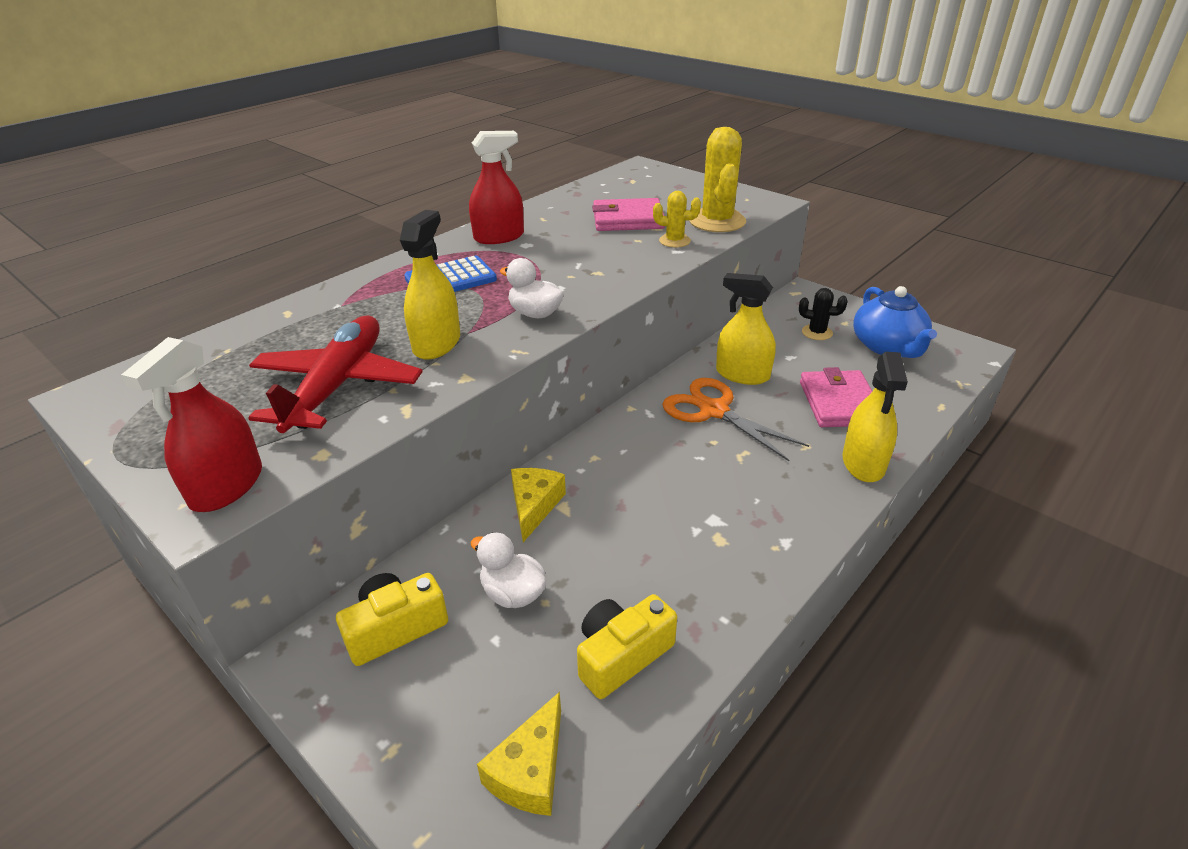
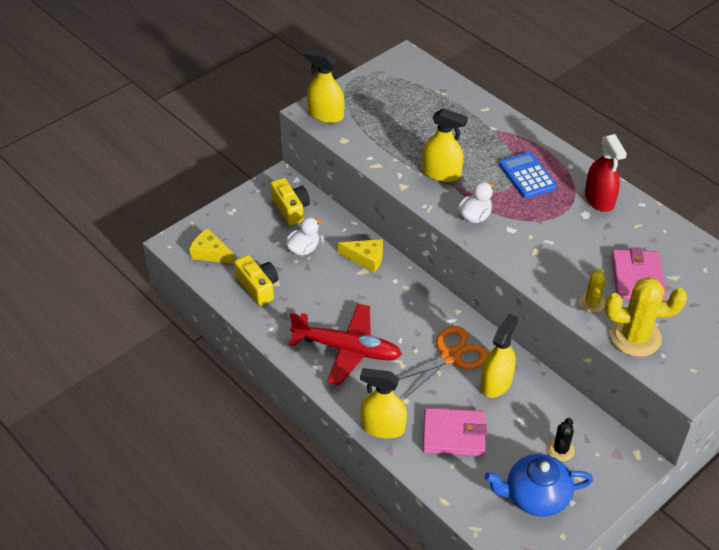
camera: 95 degrees right, 10 degrees up
(227, 486) = (326, 115): red spray bottle -> yellow spray bottle
(337, 386) = (401, 138): red plane -> red plane (346, 349)

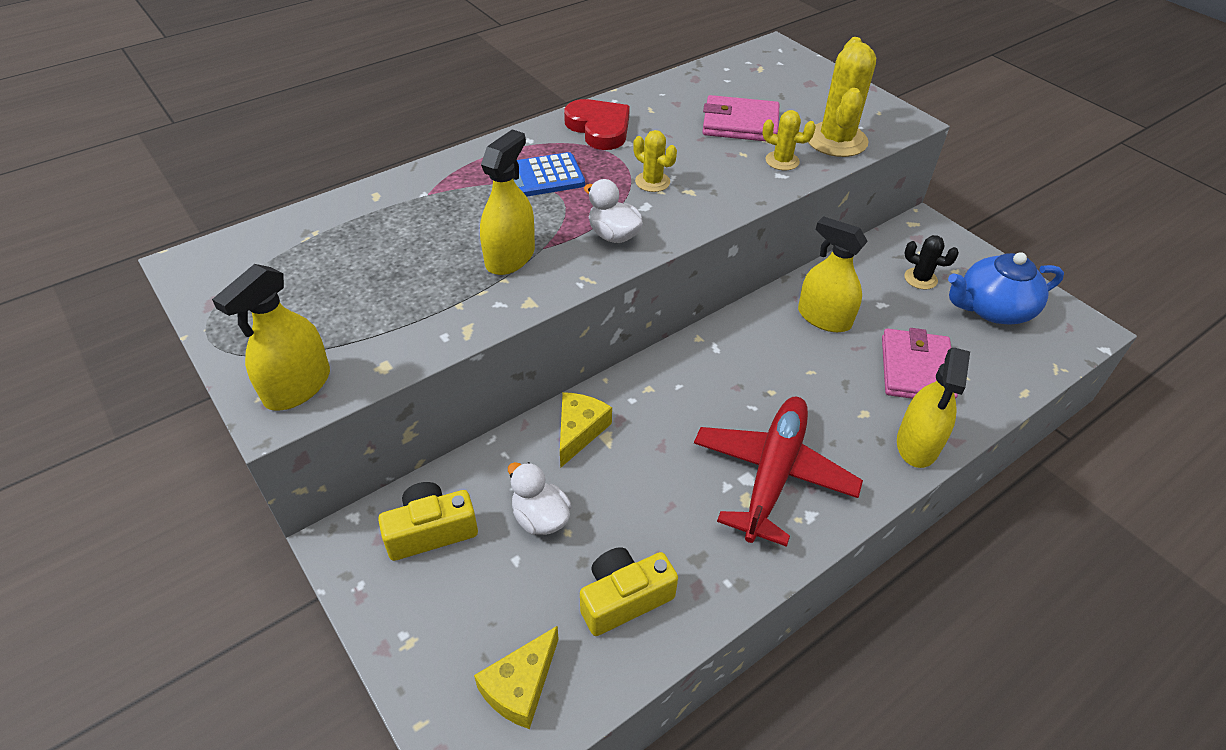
camera: 85 degrees left, 0 degrees up
(450, 356) = (782, 356): orange scissors -> none
(536, 496) = (992, 309): blue teapot -> blue teapot turned 75 degrees clockwise
(540, 231) = (652, 182): none -> yellow cactus
(599, 199) = (599, 128): red spray bottle -> red heart

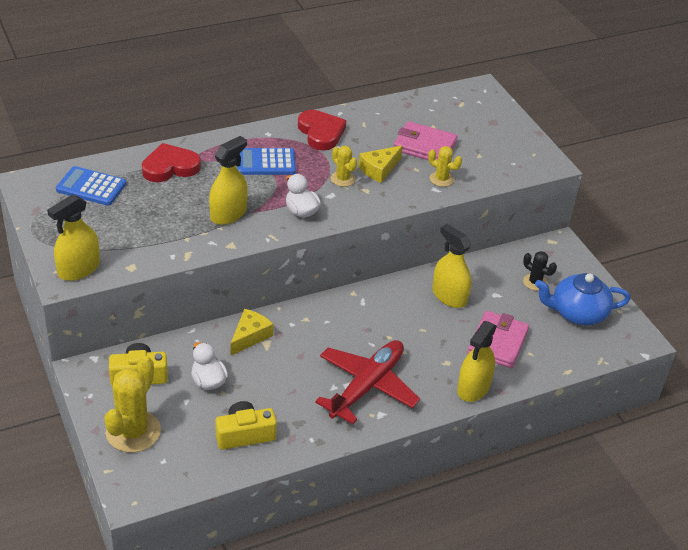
camera: 10 degrees right, 5 degrees down
(292, 253) = (91, 187): none -> blue calculator
(405, 205) = (170, 167): none -> red heart
(520, 686) = (169, 465): yellow cheese -> yellow cheese (379, 169)
(836, 140) = (489, 170): yellow cactus -> yellow cactus (133, 431)

